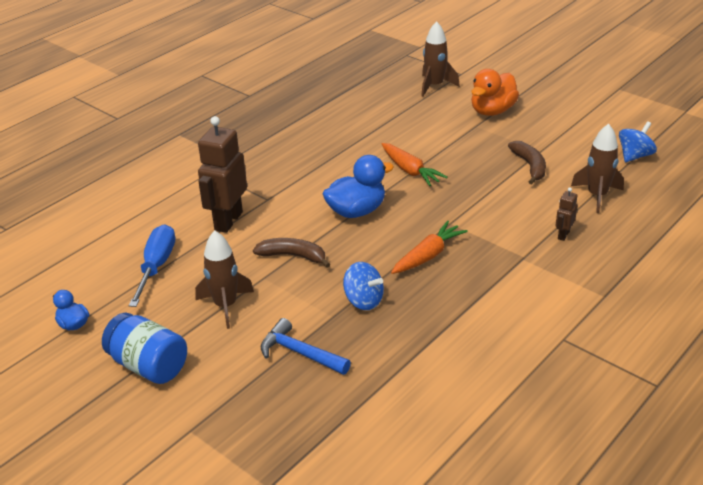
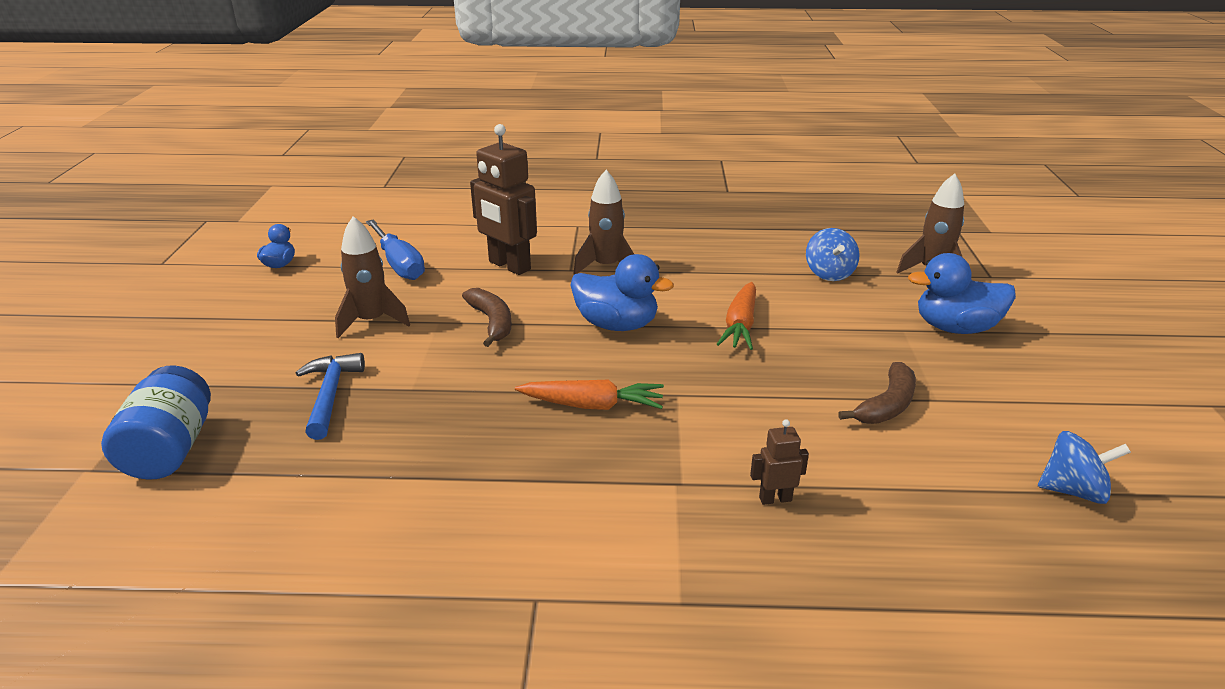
camera: 50 degrees right, 5 degrees down
(149, 365) = (247, 322): blue jar -> blue jar (170, 449)
(156, 266) = (399, 264): blue screwdriver -> blue screwdriver turned 90 degrees clockwise
(228, 221) = (509, 266): brown robot -> brown robot turned 120 degrees counterclockwise
(363, 300) = (459, 397): blue spinning top -> blue spinning top (829, 273)
(492, 111) = (955, 328): orange duck -> blue duck
(597, 196) = (913, 493): brown rocket -> brown rocket (606, 267)

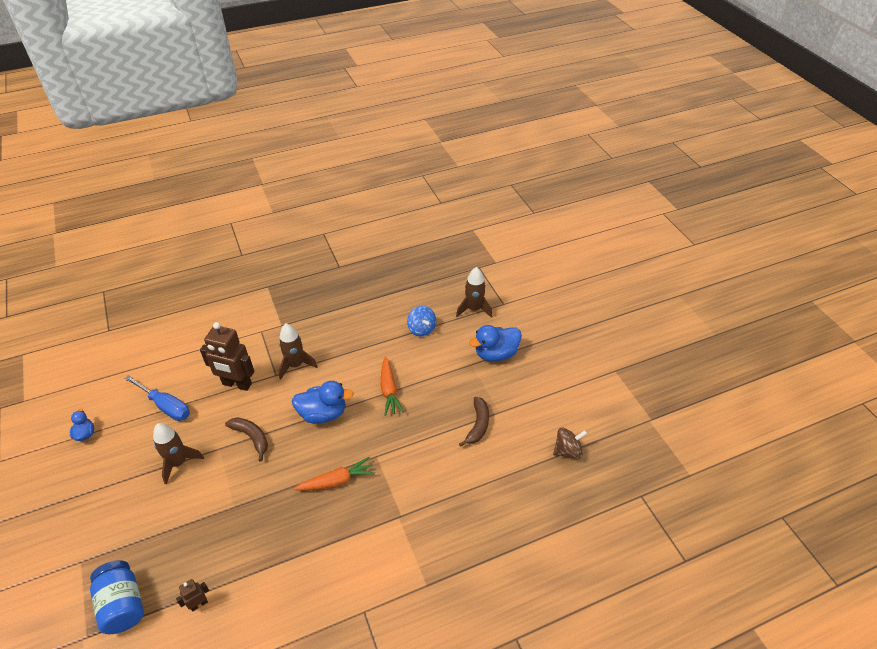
camera: 25 degrees left, 15 degrees up
(330, 395) = (189, 529): blue hammer -> none
(775, 499) = (446, 508): brown robot -> brown robot (199, 604)
(1073, 490) = (567, 450): blue spinning top -> brown spinning top

